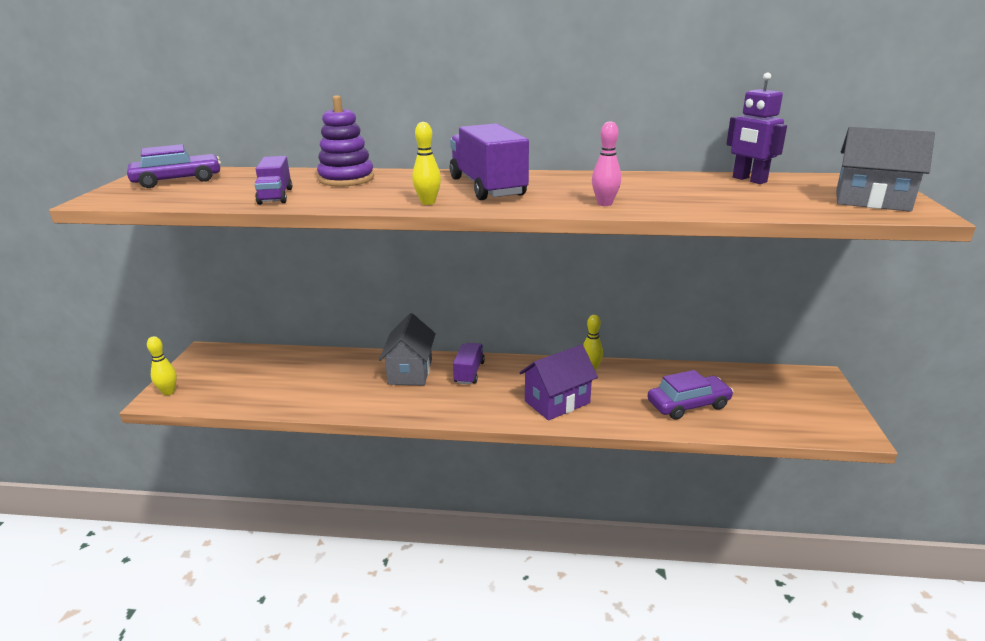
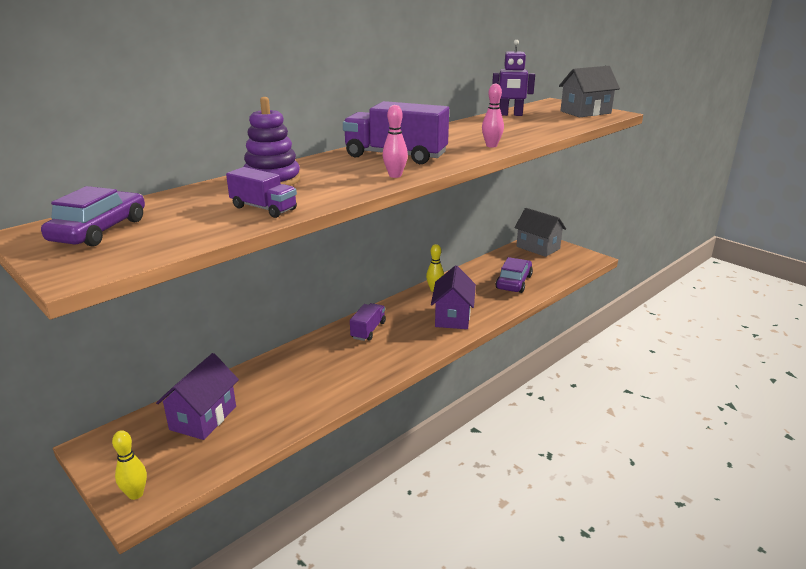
camera: 50 degrees left, 0 degrees up
(269, 370) = (203, 418): none -> purple house
(410, 372) = (327, 352): grey house -> grey house (538, 247)
(428, 202) = (395, 175): yellow bowling pin -> pink bowling pin
(469, 372) = (368, 330): purple truck -> purple truck turned 60 degrees clockwise

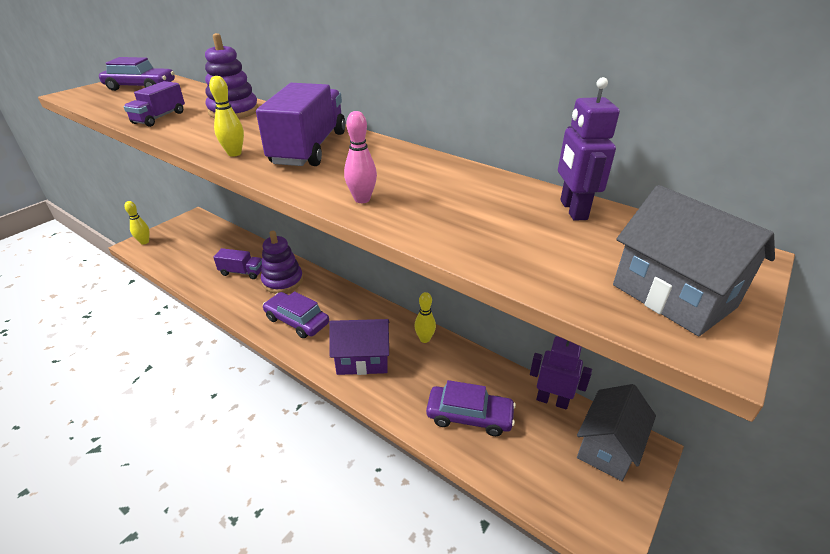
camera: 80 degrees right, 10 degrees up
(203, 418) = (212, 246): purple house -> none
(318, 358) = (283, 281): none -> purple stacking toy
(368, 330) = (330, 302): purple truck -> purple truck (242, 272)
(391, 348) = (297, 321): none -> purple car
(395, 175) = (234, 153): pink bowling pin -> yellow bowling pin
(502, 256) = (552, 400): none -> purple robot

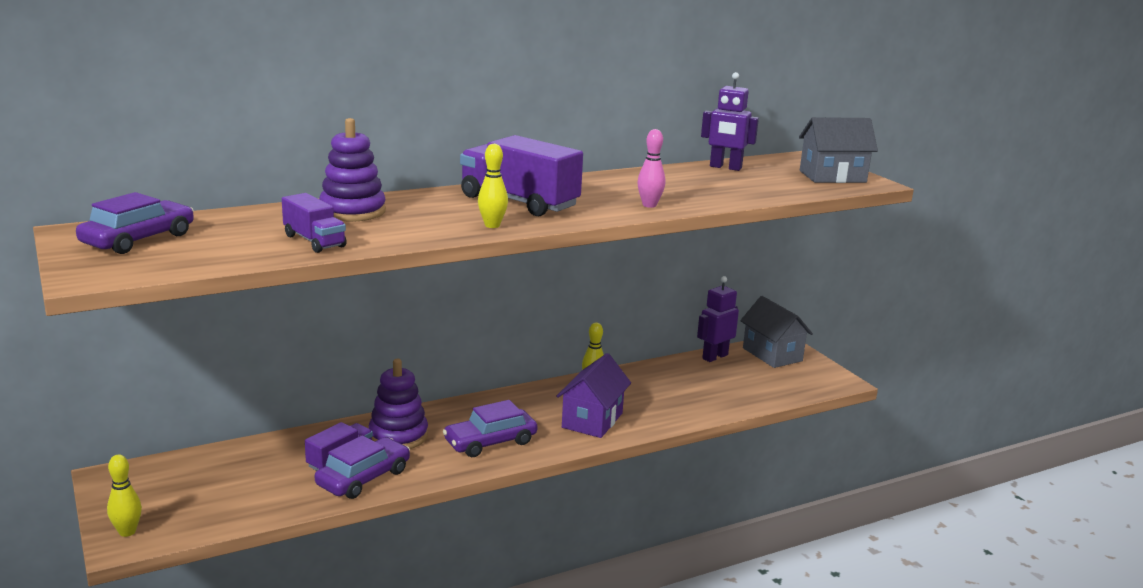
camera: 65 degrees left, 15 degrees down
(469, 416) = (704, 392): purple car -> purple car (363, 478)

